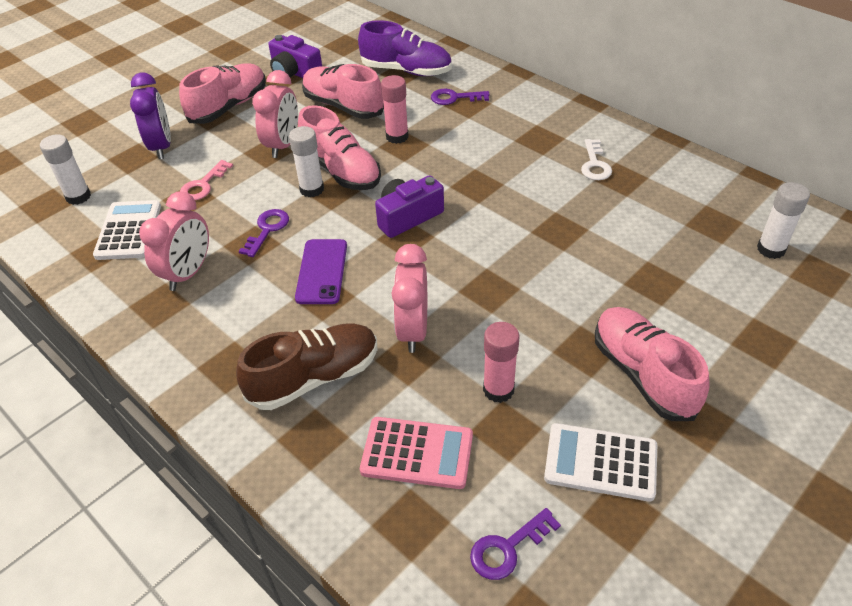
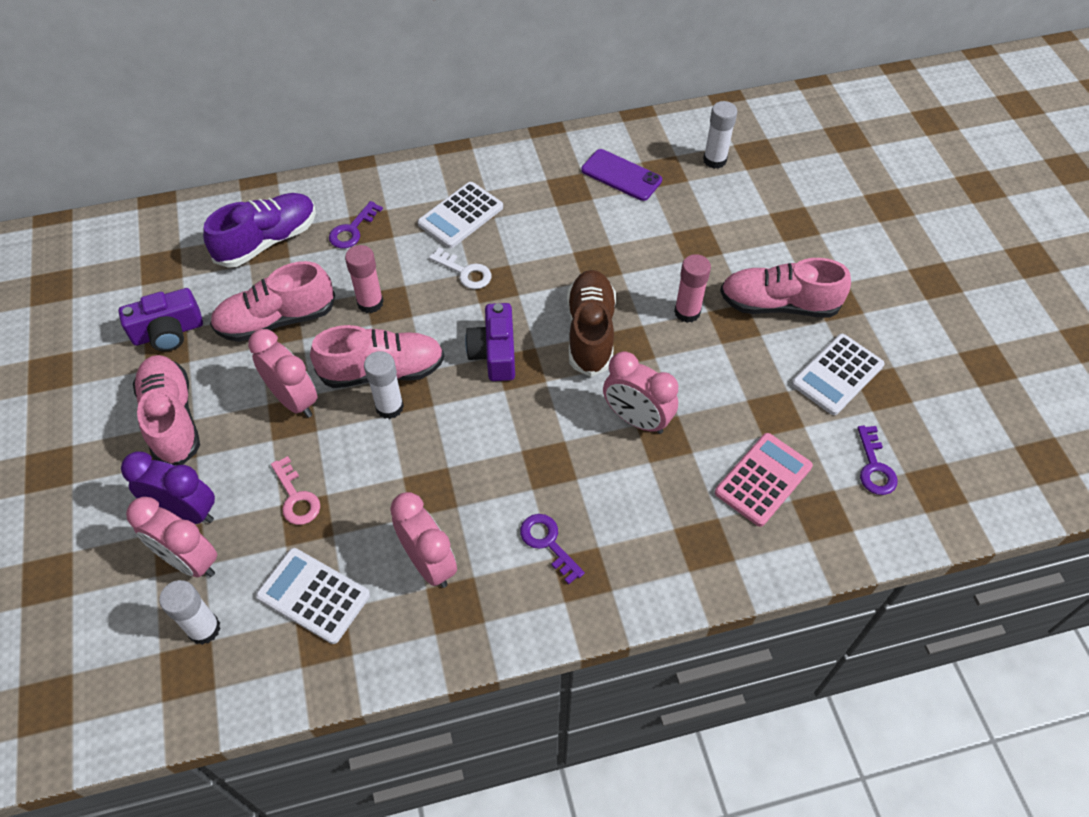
camera: 60 degrees left, 10 degrees up
(126, 166) = (189, 561): none -> pink clock
(267, 229) = (419, 469): purple key -> purple key (548, 543)
(314, 377) = (640, 514): brown shoe -> brown shoe (590, 332)
(321, 271) = (514, 451): purple phone -> purple phone (621, 175)
(498, 390) = (736, 396): pink glue stick -> pink glue stick (687, 312)
(525, 138) = (461, 216): none -> white calculator
(595, 164) = (538, 193): white key -> white key (465, 272)

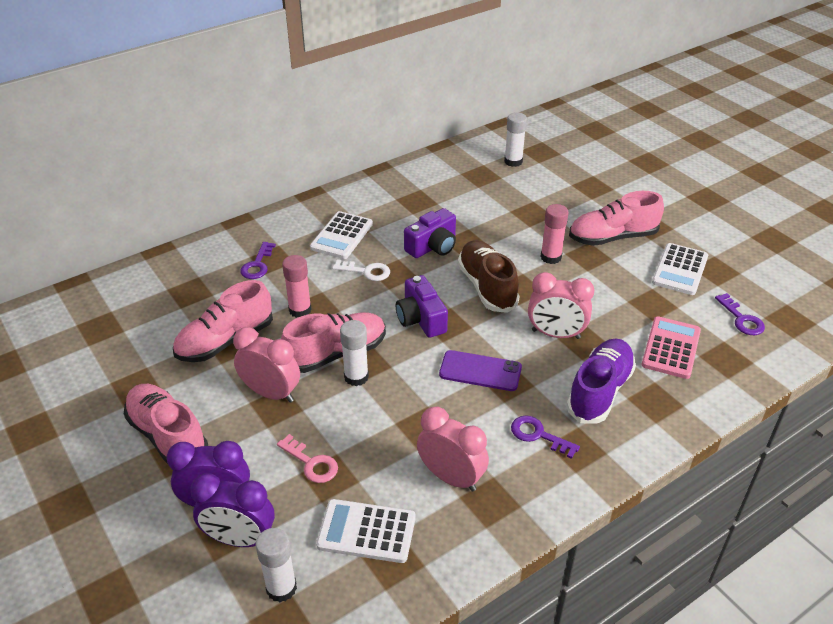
camera: 20 degrees left, 15 degrees down
(168, 332) = (131, 373): purple camera -> purple camera (433, 246)
(189, 561) = (240, 539): pink clock -> purple clock
(267, 241) = (188, 288): purple shoe -> purple shoe (599, 391)
(621, 175) = (451, 184): purple phone -> purple phone (480, 371)

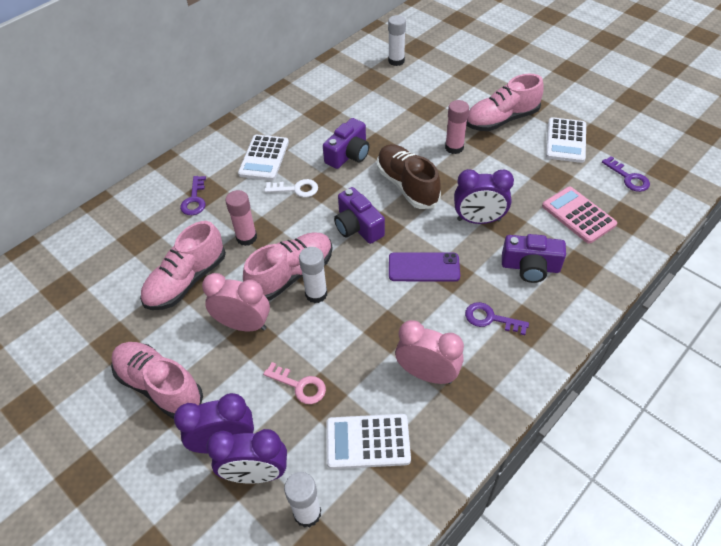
camera: 10 degrees left, 10 degrees up
(556, 334) = (478, 220): pink clock -> purple clock
(599, 391) = (530, 267): purple shoe -> purple camera
(671, 348) = (578, 215): pink calculator -> pink calculator turned 45 degrees counterclockwise

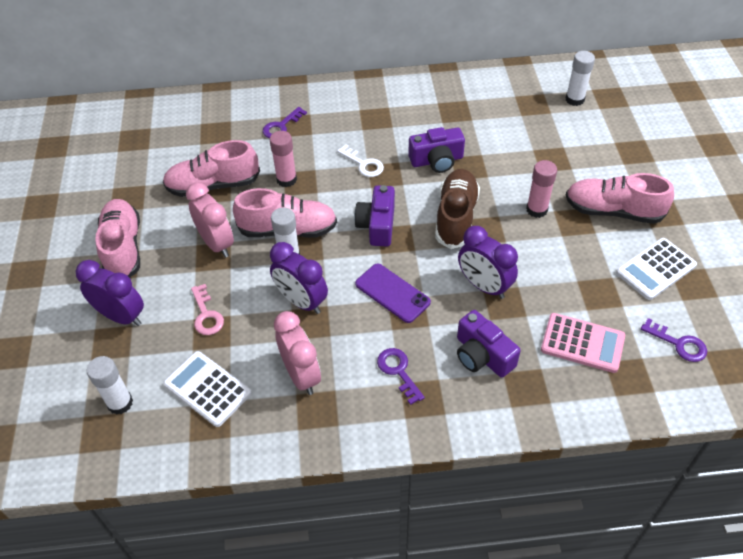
camera: 40 degrees right, 0 degrees up
(256, 474) = (118, 352): purple clock -> purple clock (301, 301)
(264, 158) = (366, 123): white calculator -> none
(578, 215) = (582, 343): pink calculator -> pink calculator turned 105 degrees clockwise
(628, 178) = (679, 344): purple key -> purple key turned 60 degrees counterclockwise

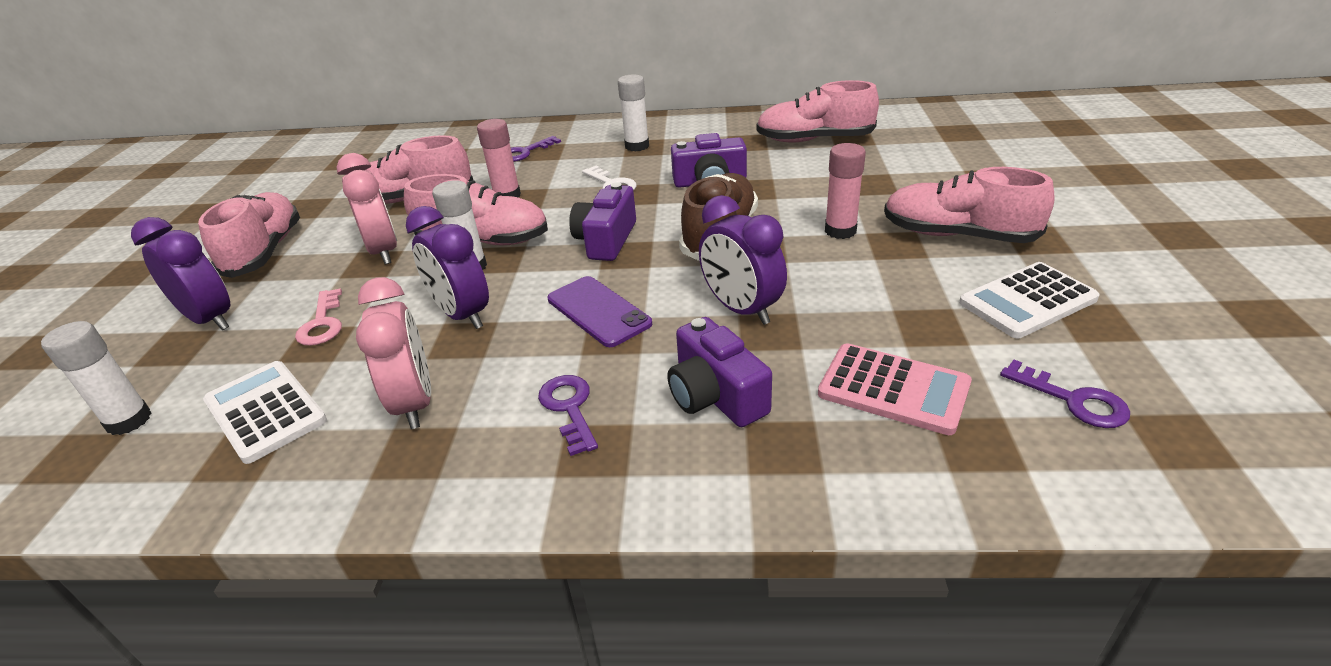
camera: 10 degrees right, 15 degrees down
(505, 108) = (814, 140): none -> pink shoe
(574, 99) = (910, 133): white glue stick -> white glue stick (637, 146)

